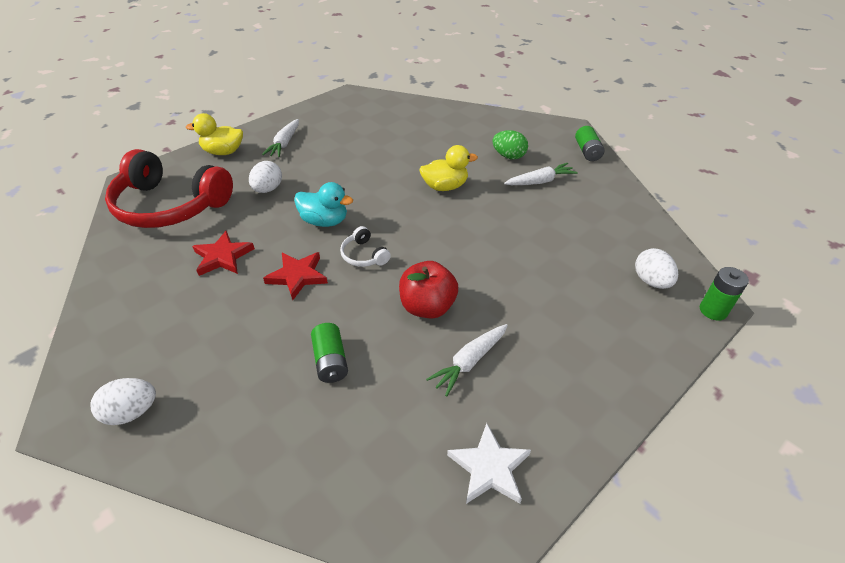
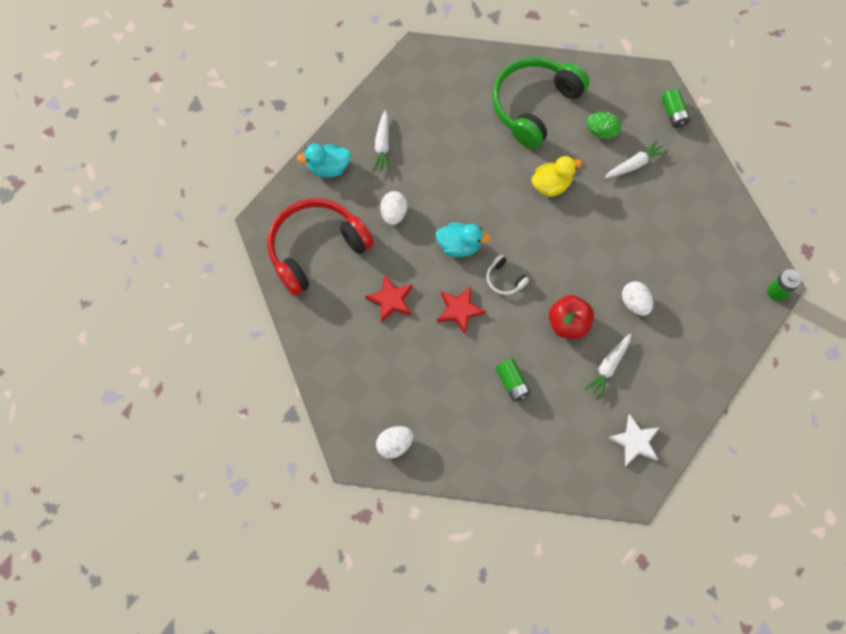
camera: 10 degrees left, 25 degrees up
(170, 206) = (316, 249): red headphones -> red headphones turned 135 degrees clockwise
(223, 152) = (328, 168): yellow duck -> turquoise duck
(444, 133) = (534, 106): none -> green headphones
(651, 281) = (732, 270): white egg -> white egg (634, 303)

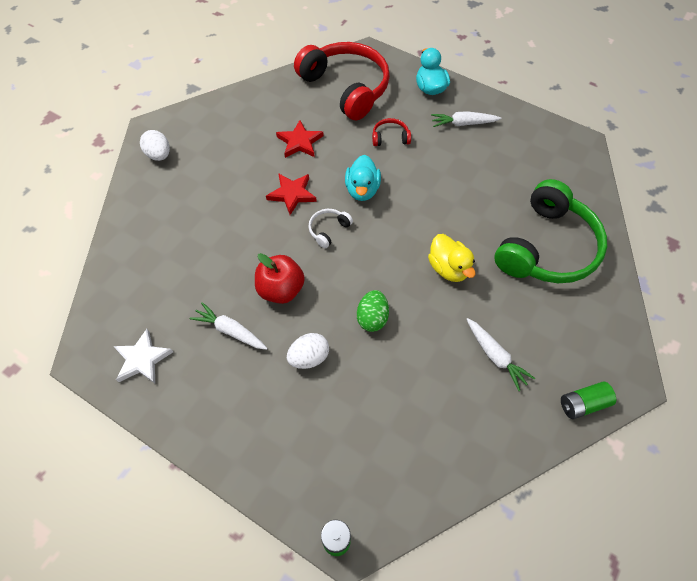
camera: 85 degrees right, 10 degrees down
(394, 214) = (390, 137): white egg -> red headphones
(512, 383) = (215, 241): green battery -> none
(534, 106) = (547, 247): green headphones -> green headphones turned 90 degrees clockwise
(601, 132) = (531, 318): green egg -> green egg (372, 318)

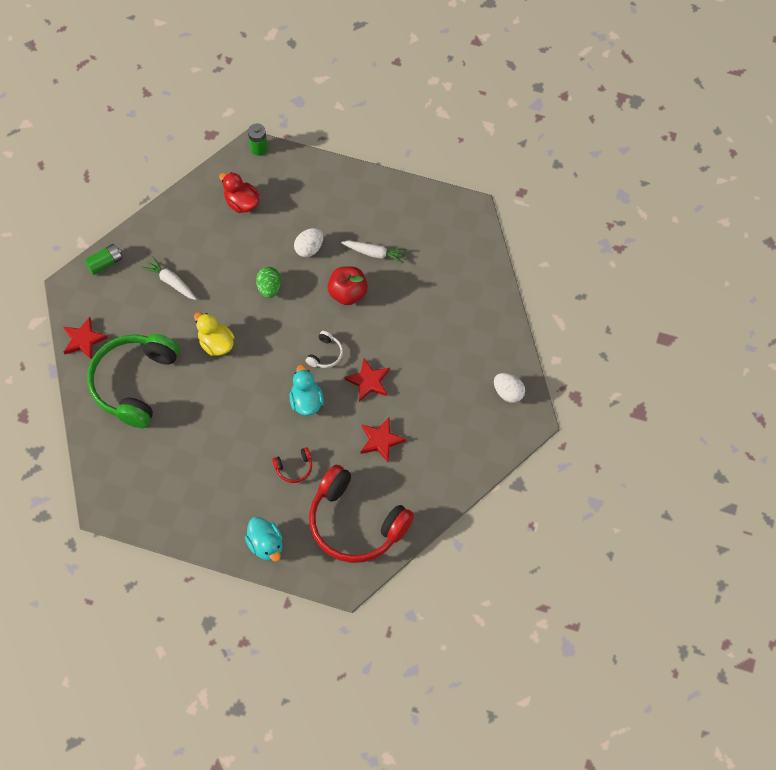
camera: 165 degrees right, 5 degrees up
(142, 359) = (430, 219): white star -> none
(382, 449) = (241, 202): none -> red duck
(463, 123) = (224, 504): white carrot -> none
(608, 308) = (83, 340): none -> red star

